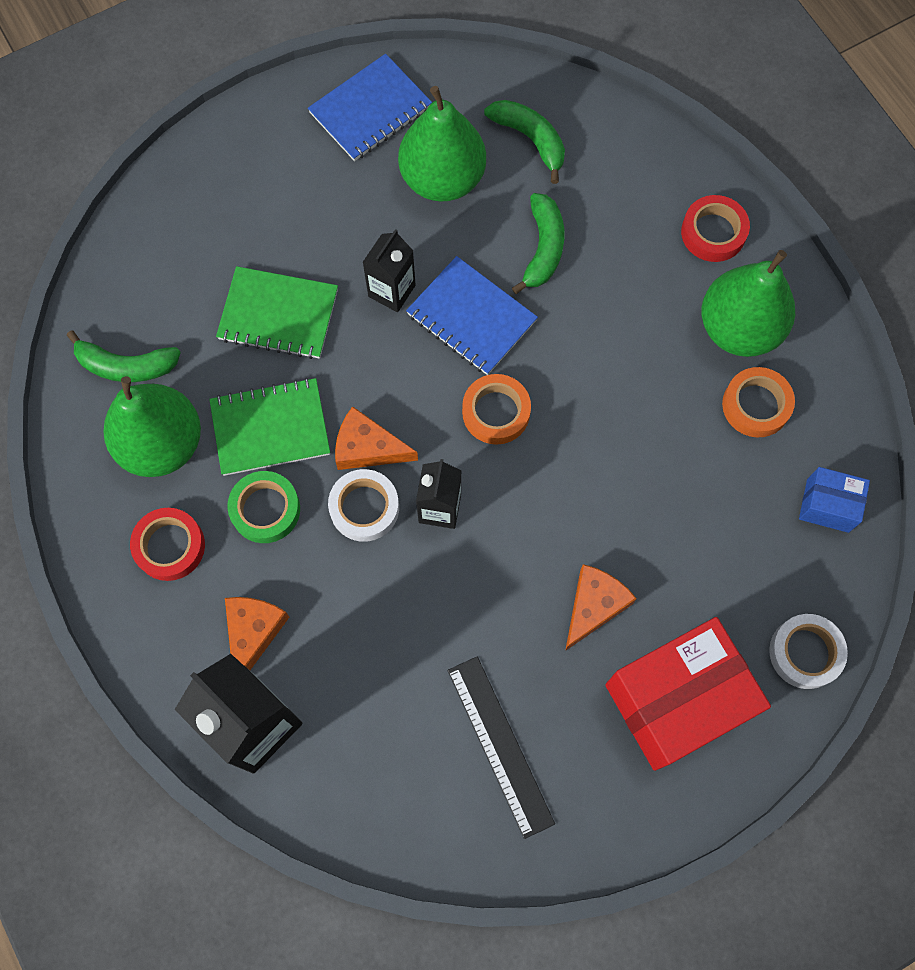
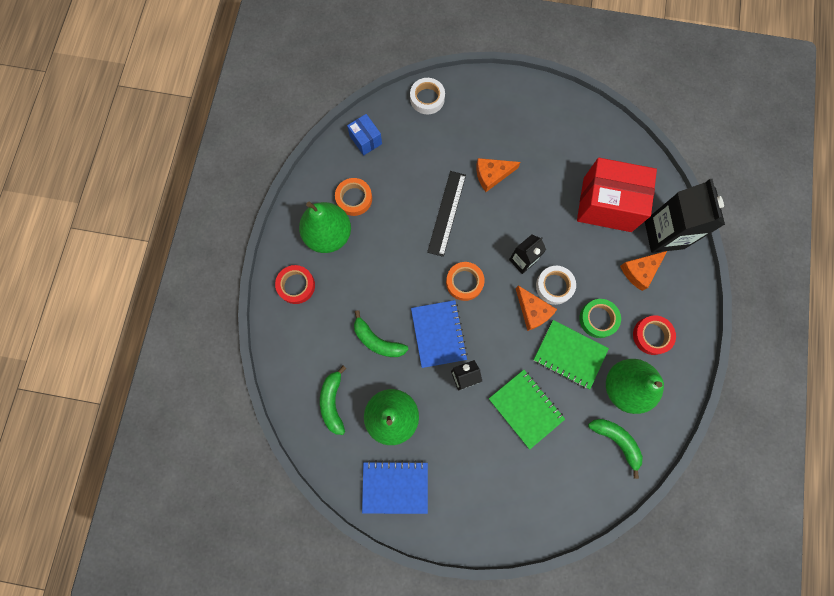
camera: 140 degrees left, 5 degrees up
(500, 746) = (571, 155): black ruler -> black ruler (447, 213)
(543, 248) = (377, 341): green banana -> green banana turned 105 degrees counterclockwise
(676, 700) = (491, 119): red box -> red box (607, 205)

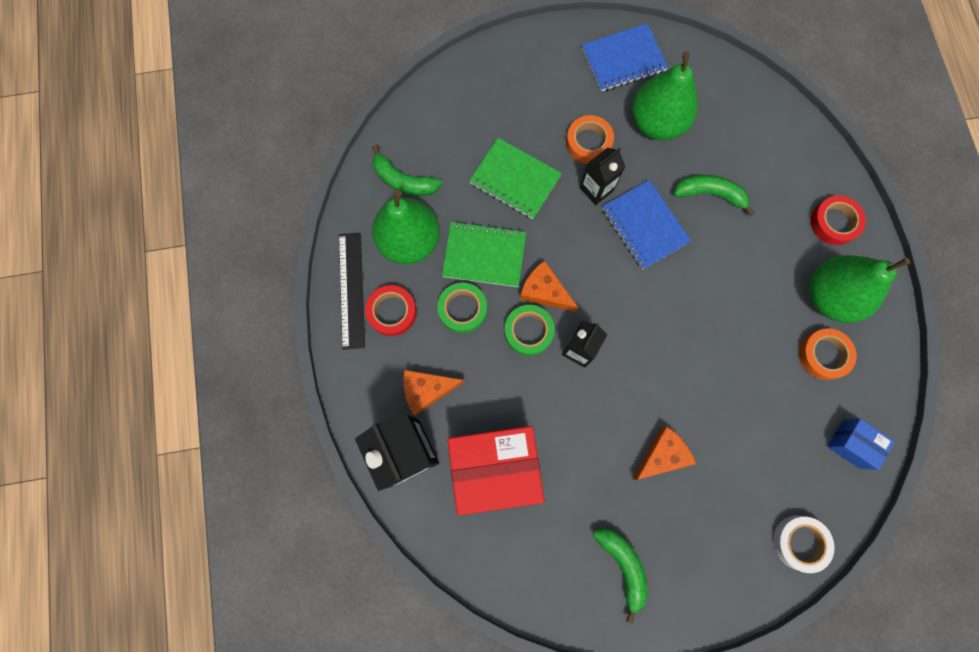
camera: 160 degrees right, 0 degrees up
(333, 402) = (726, 115): green banana -> green banana (623, 565)
(447, 213) = (698, 379): black ruler -> black ruler (351, 290)
(464, 282) = (639, 297): orange tape -> orange tape (588, 142)
(554, 286) = (528, 331): white tape -> green tape
(640, 271) = (427, 390): orange cheese -> orange cheese turned 135 degrees counterclockwise

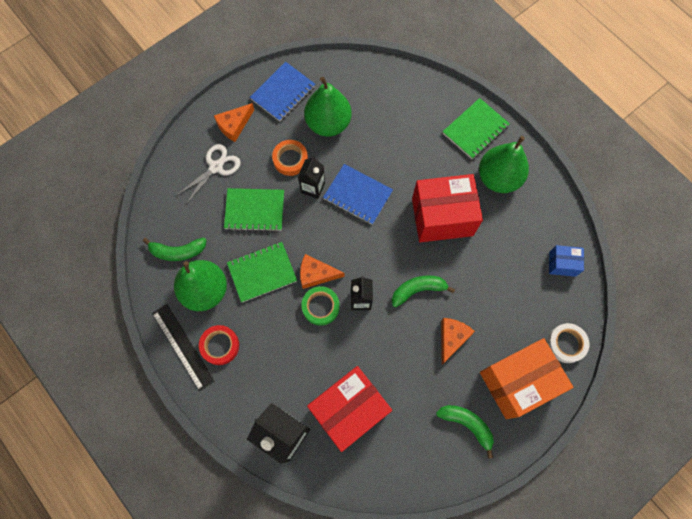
camera: 30 degrees left, 5 degrees down
(427, 390) = (274, 385): orange cheese -> orange cheese (234, 125)
(462, 309) = (268, 317): green tape -> none
(498, 107) = (216, 167): none -> white scissors
(710, 194) = (388, 152): green banana -> green banana (418, 290)
(712, 552) = (517, 382): none -> orange box
(732, 306) = (442, 217): none -> red box
(823, 355) = (515, 217): orange tape -> none
(834, 223) = (475, 130): red tape -> green notebook

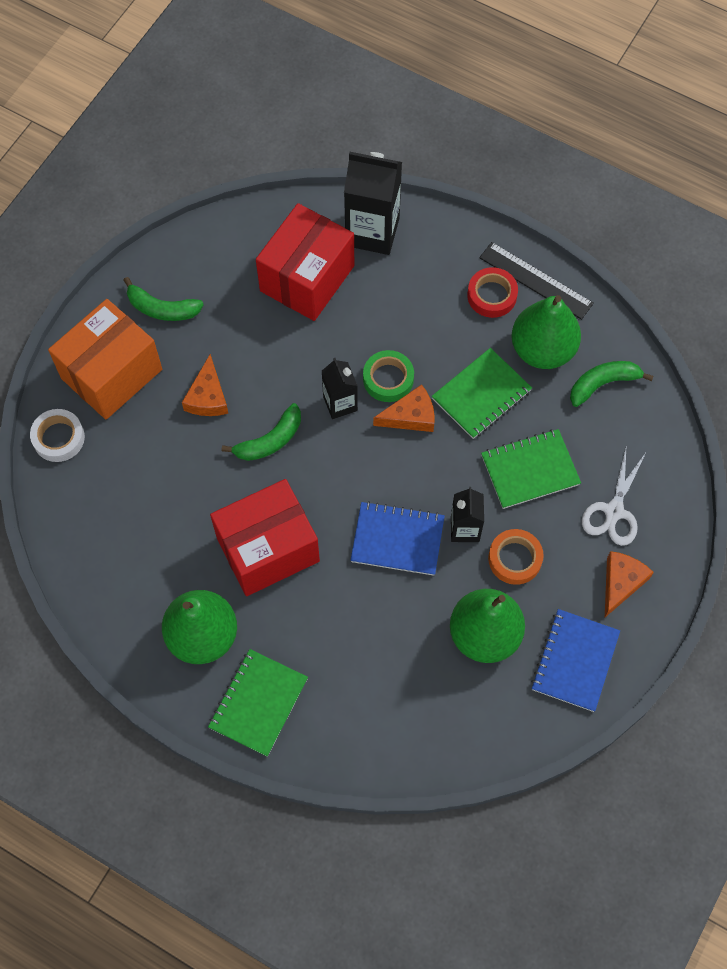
camera: 160 degrees right, 5 degrees down
(562, 264) = (83, 540): blue box -> none

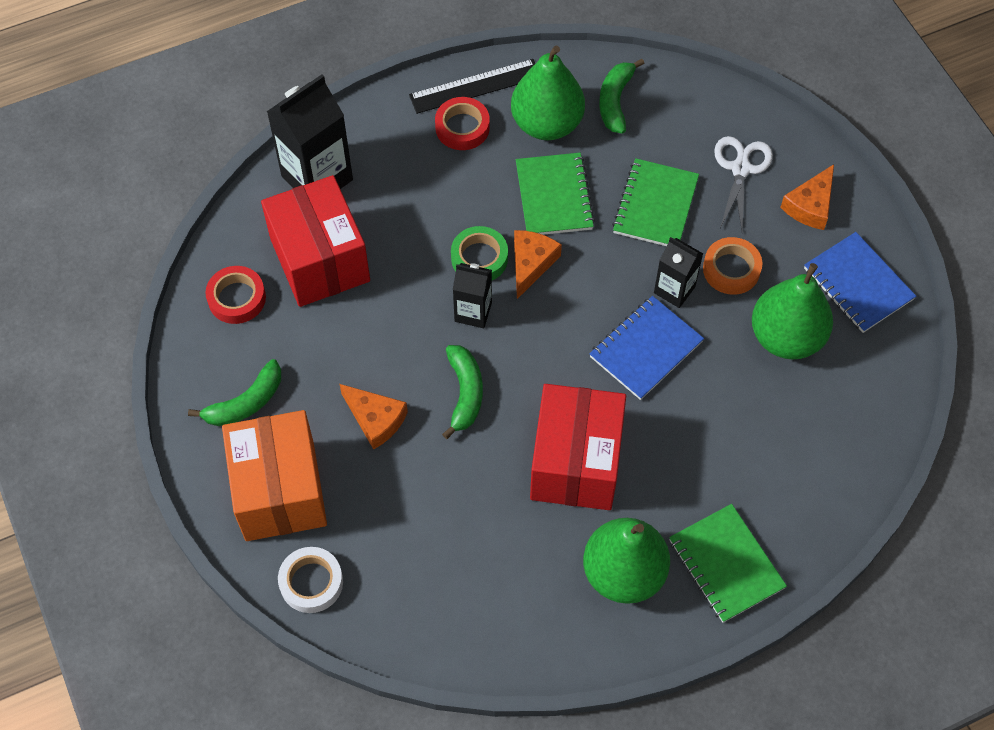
camera: 55 degrees left, 5 degrees down
(237, 248) = (237, 298): none -> red tape
(614, 511) = (740, 169): white scissors -> white scissors turned 135 degrees counterclockwise
(621, 583) = (810, 205): orange cheese -> orange cheese turned 120 degrees counterclockwise

